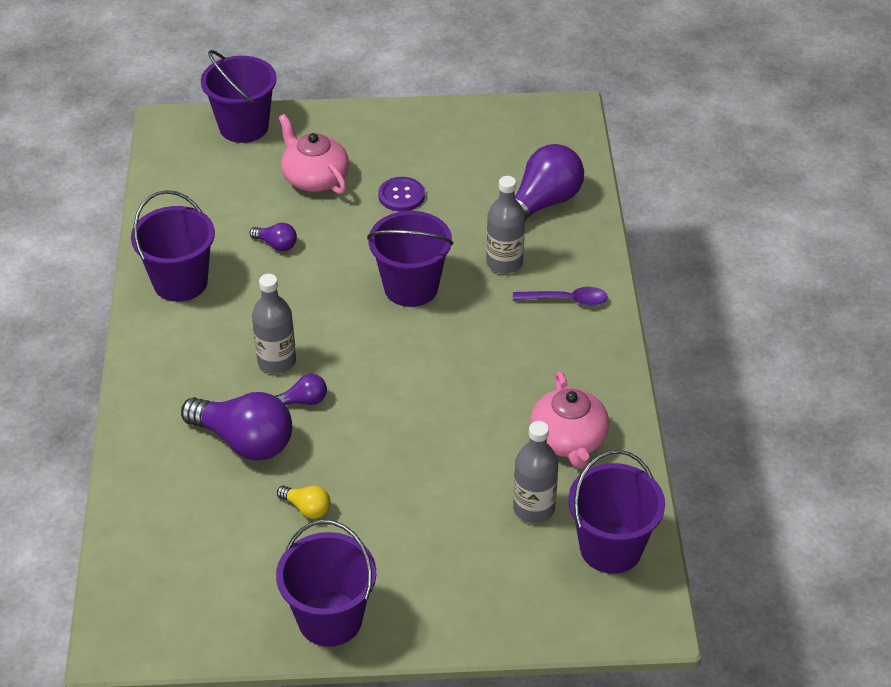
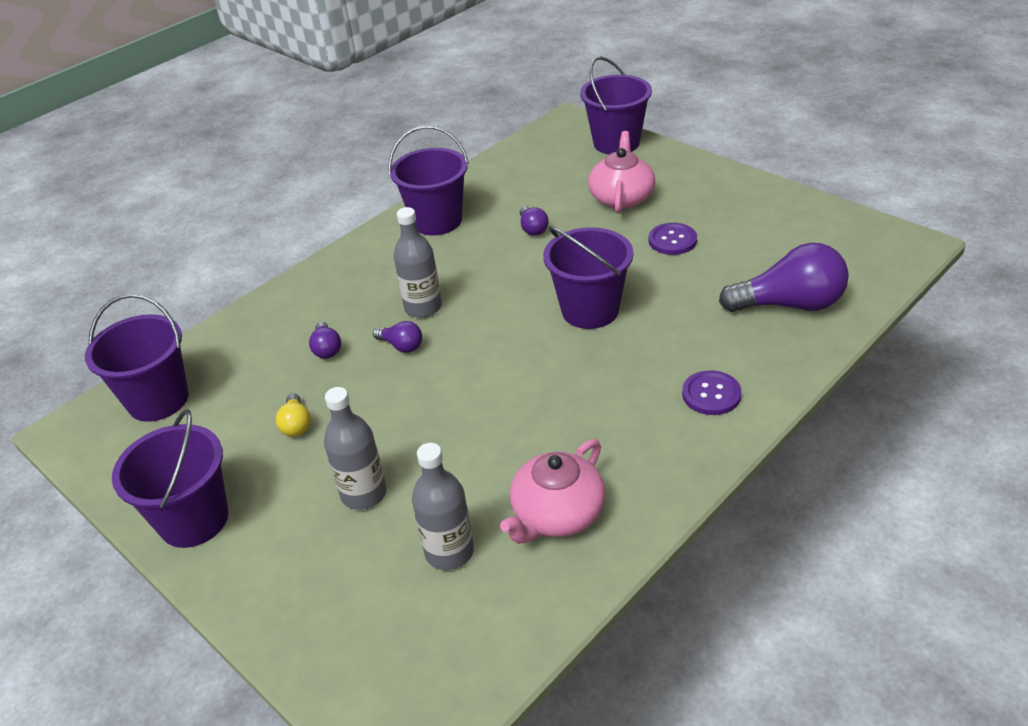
camera: 50 degrees right, 5 degrees down
(244, 441) = (327, 349): purple light bulb -> purple light bulb, size x0.47
(504, 263) = (693, 333): grey bottle -> grey bottle (364, 494)
(567, 300) = (711, 394): purple spoon -> purple button
(610, 548) = (465, 642): purple bucket -> purple bucket (158, 400)

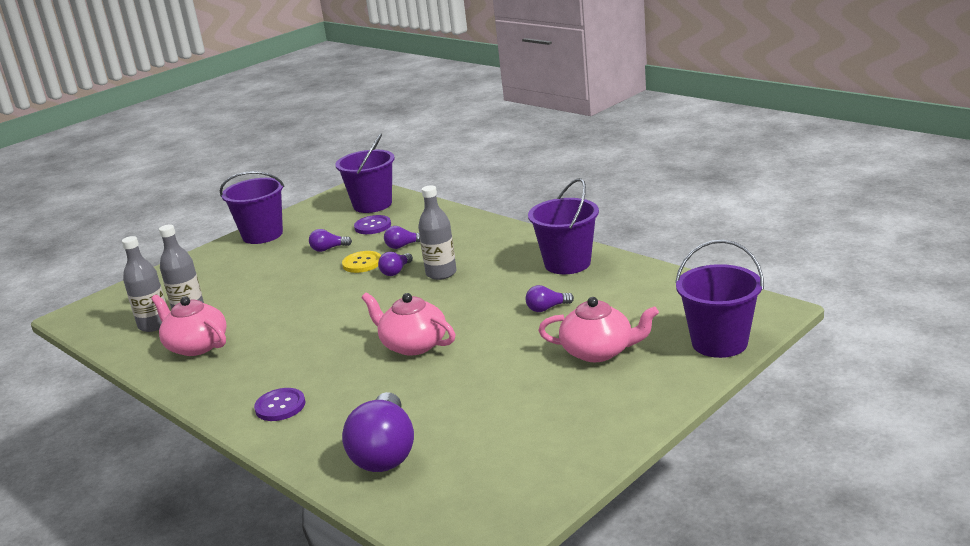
camera: 90 degrees right, 15 degrees down
(296, 425) = (328, 249): yellow light bulb -> purple light bulb
(362, 381) = (362, 263): none -> yellow button
(364, 494) = (253, 279): grey bottle -> grey bottle (154, 325)
(590, 310) = (413, 345): purple bucket -> pink teapot
(672, 240) = (512, 383): purple button -> purple button (372, 226)

